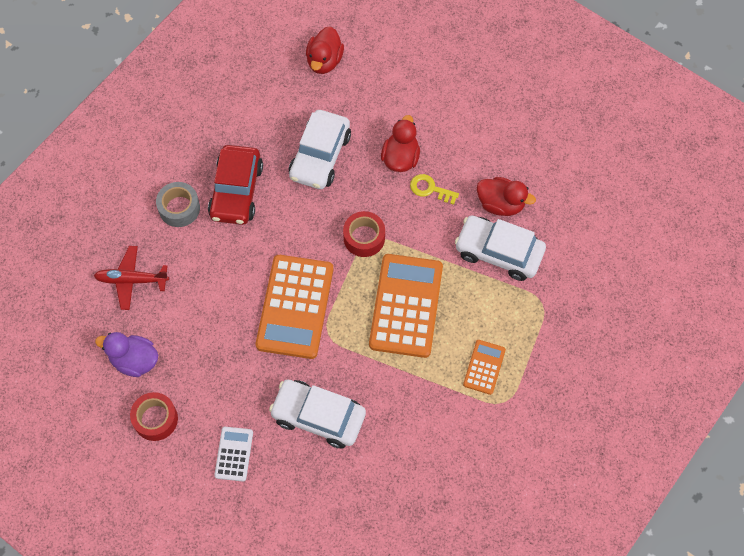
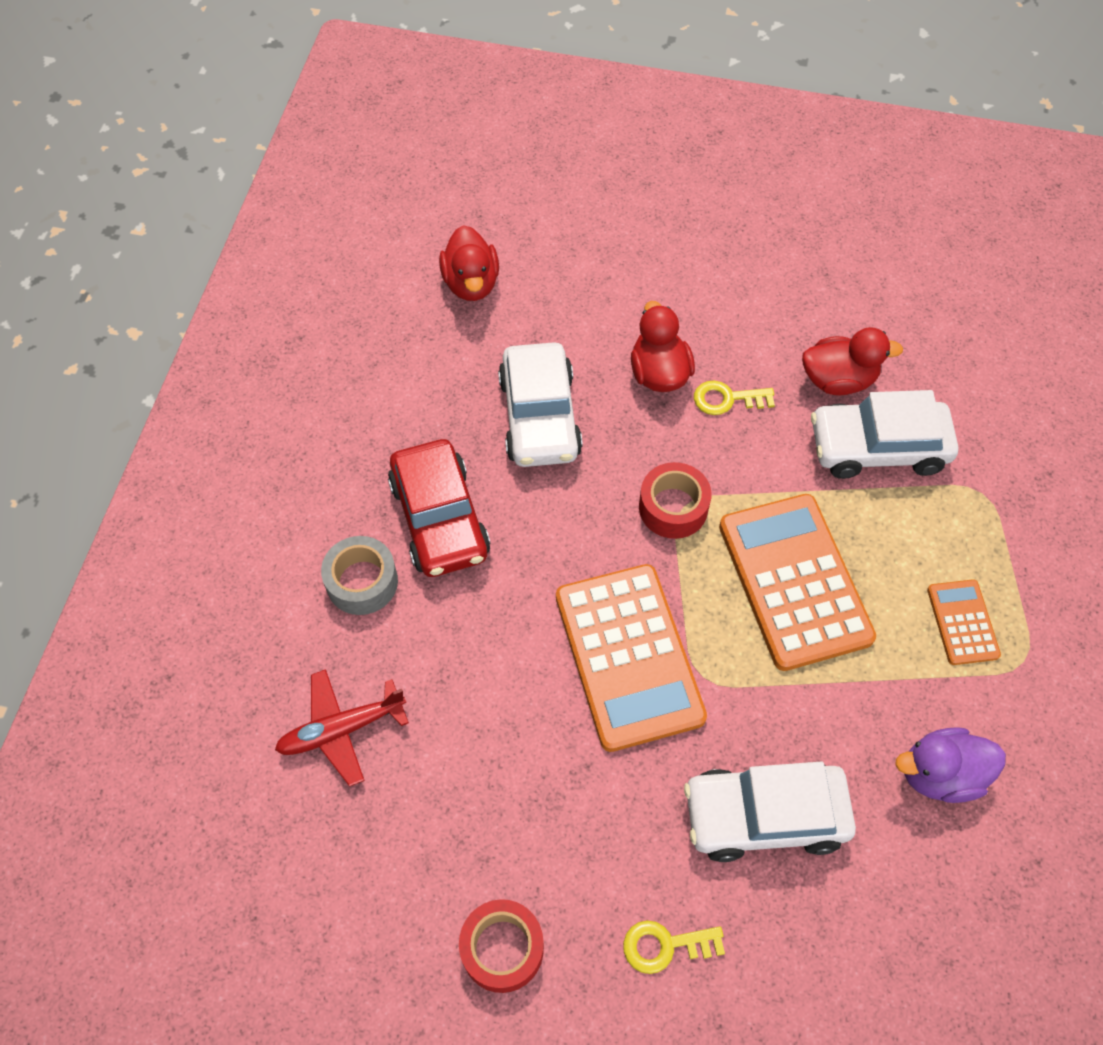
camera: 25 degrees left, 5 degrees down
(134, 360) = (414, 863): purple duck -> purple duck (940, 774)
(234, 454) = (665, 945): white calculator -> yellow key

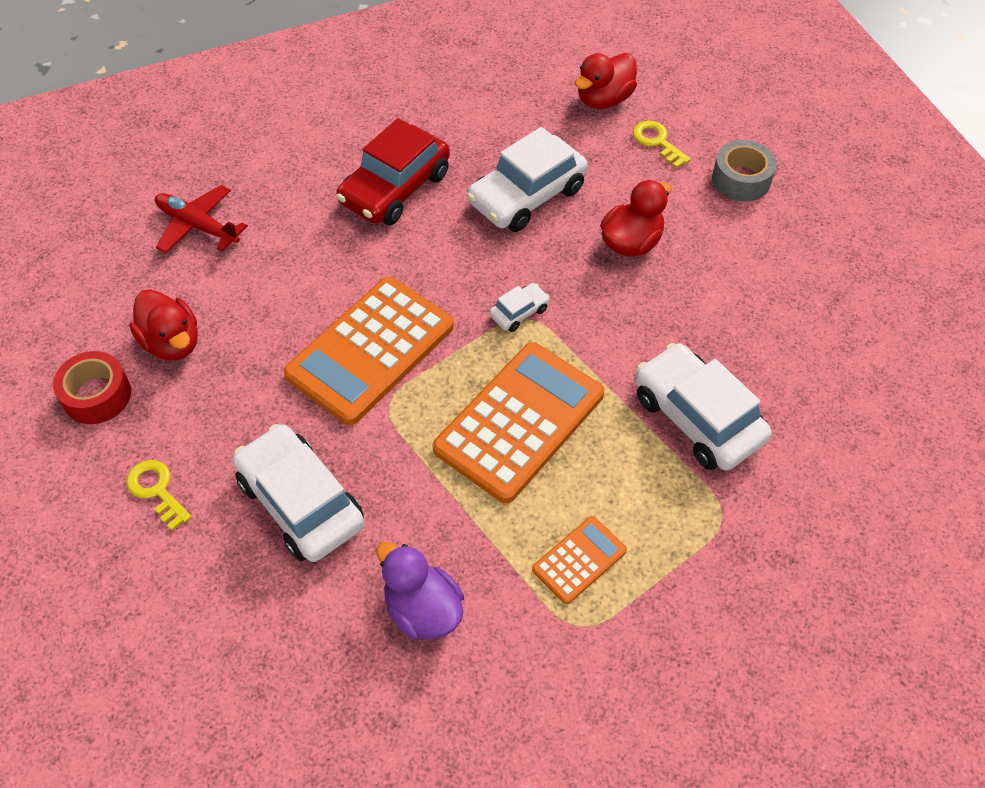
camera: 55 degrees right, 5 degrees down
(362, 582) = (313, 176): grey tape -> grey tape (741, 179)
(673, 507) = (519, 312): red tape -> white car
(727, 399) = (648, 295): yellow key -> yellow key (657, 142)
(838, 380) = (738, 358): red duck -> red duck (172, 342)

